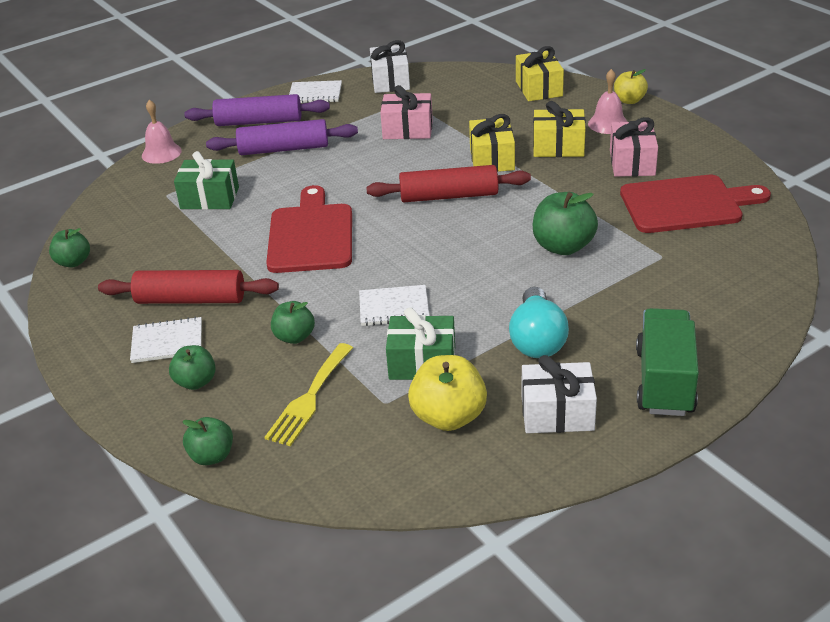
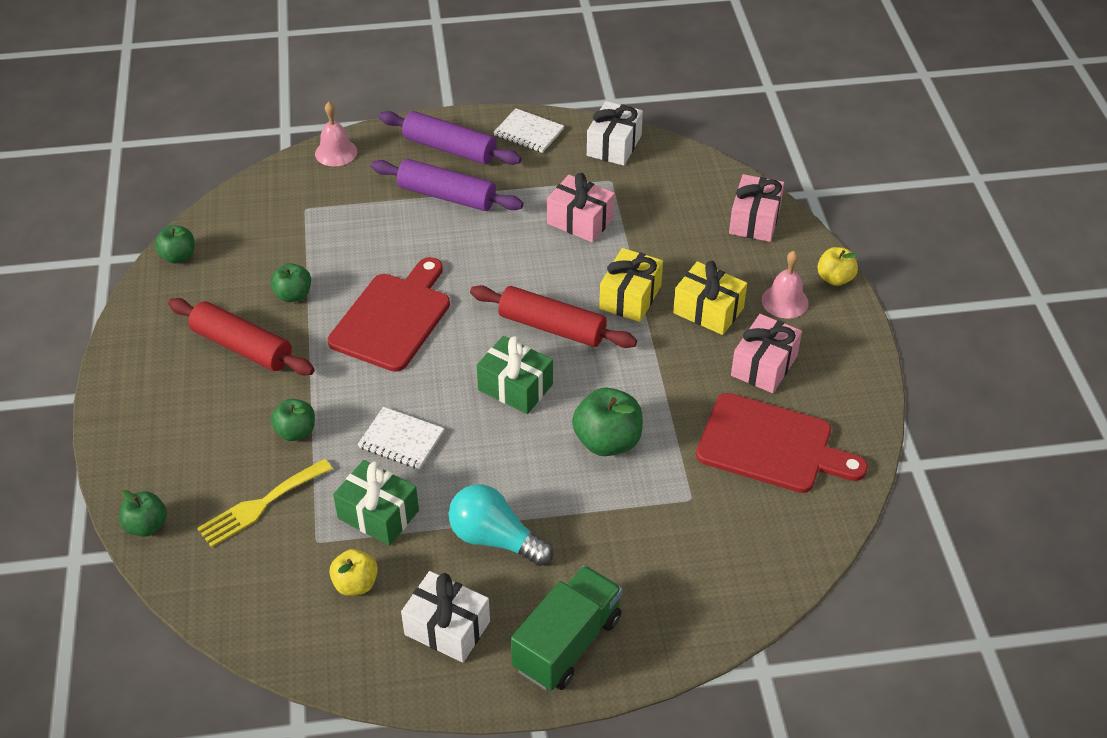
camera: 25 degrees right, 10 degrees up
(167, 342) = (193, 386): white notebook -> none
(196, 382) = (186, 441): green apple -> green apple (293, 295)
(210, 198) = (339, 230): green gift -> green gift (515, 387)
(448, 417) = (355, 584): yellow apple -> yellow apple, size x0.63
(537, 339) = (495, 539): turquoise light bulb -> turquoise light bulb turned 90 degrees clockwise
(539, 89) = (754, 220): yellow gift -> pink gift

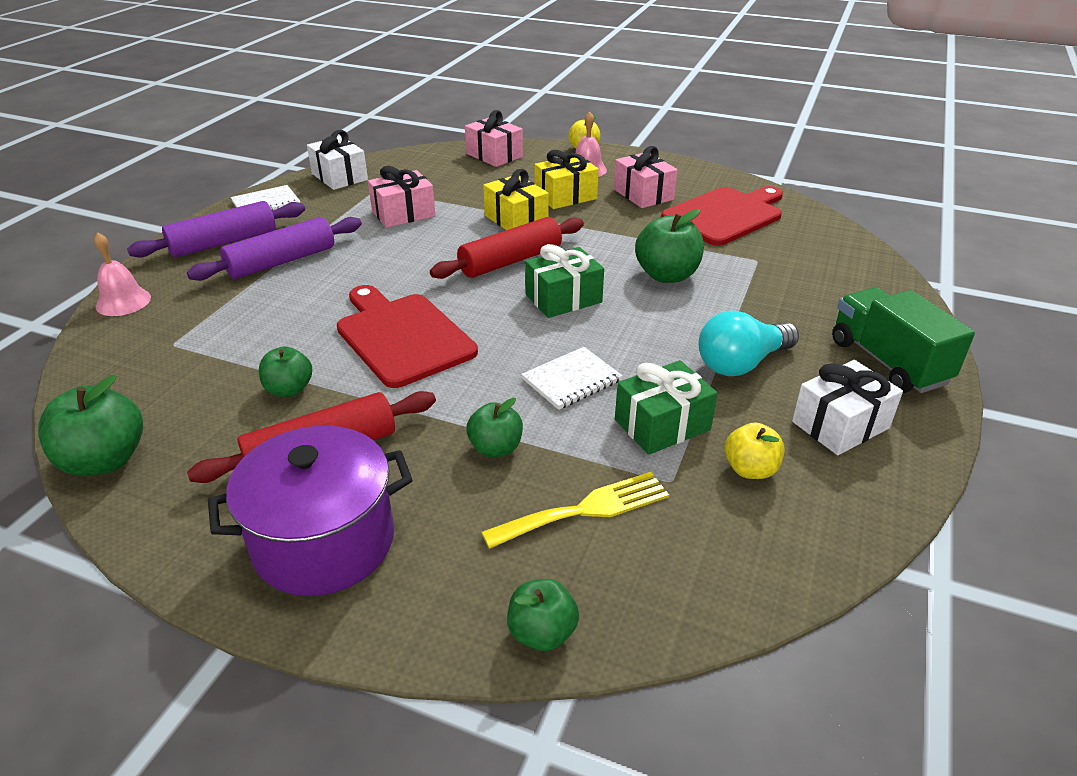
camera: 60 degrees left, 10 degrees down
(166, 393) = (324, 542): none -> purple pot
(178, 256) = (105, 460): green apple -> green apple, size x1.60
(260, 505) = (585, 510): yellow fork -> yellow fork turned 105 degrees counterclockwise

